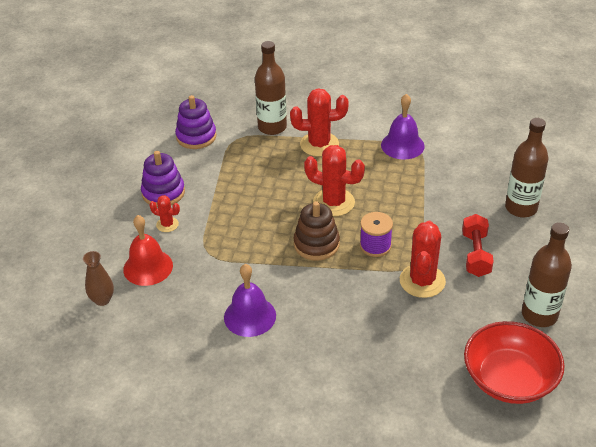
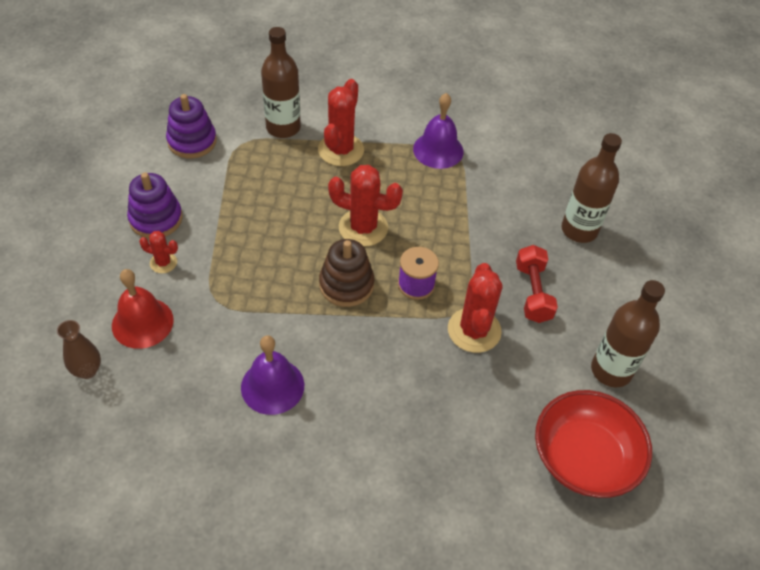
camera: 10 degrees left, 10 degrees up
(319, 144) = (341, 150): red cactus -> red cactus turned 60 degrees counterclockwise

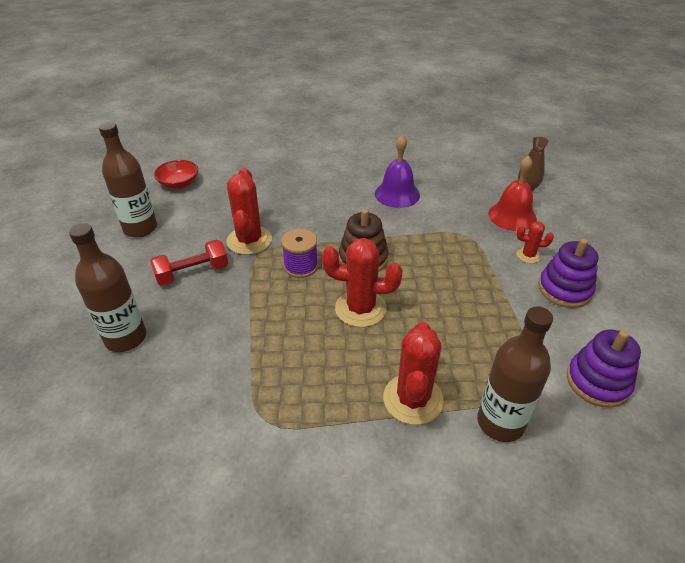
camera: 175 degrees right, 10 degrees down
(438, 150) = (286, 420): purple bell -> none
(532, 293) = (192, 273): red dumbbell -> red dumbbell turned 75 degrees clockwise
(584, 458) = (179, 184): red bowl -> red bowl, size x0.57

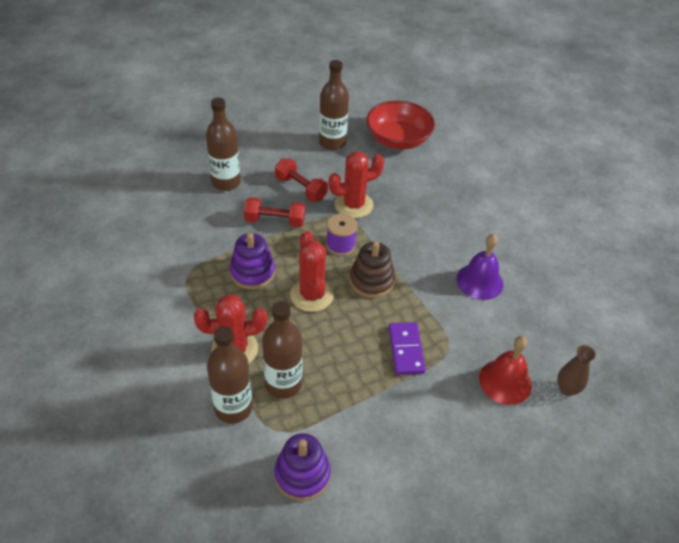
camera: 65 degrees right, 5 degrees up
(179, 184) = (398, 139): red bowl -> red bowl, size x1.76
(229, 309) = (275, 221): none -> red dumbbell
(460, 262) = (406, 350): none -> purple domino
(477, 366) = (283, 384): none -> brown bottle
(528, 255) = (447, 404): red cactus -> none
(564, 289) = (412, 440): purple stacking toy -> purple stacking toy (252, 272)

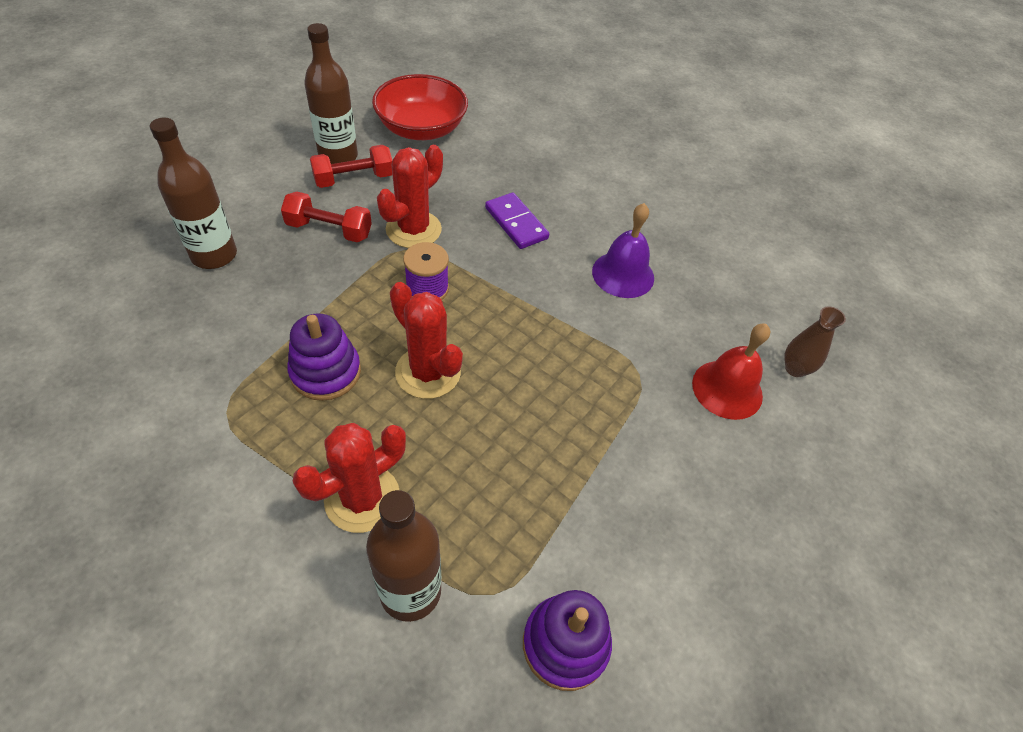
camera: 30 degrees left, 5 degrees up
(275, 221) = (317, 286): red dumbbell -> red dumbbell (354, 179)
(283, 384) = (462, 519): brown bottle -> none
(371, 281) = (495, 322): brown stacking toy -> none
(406, 350) = (592, 398): purple domino -> purple domino (516, 223)

